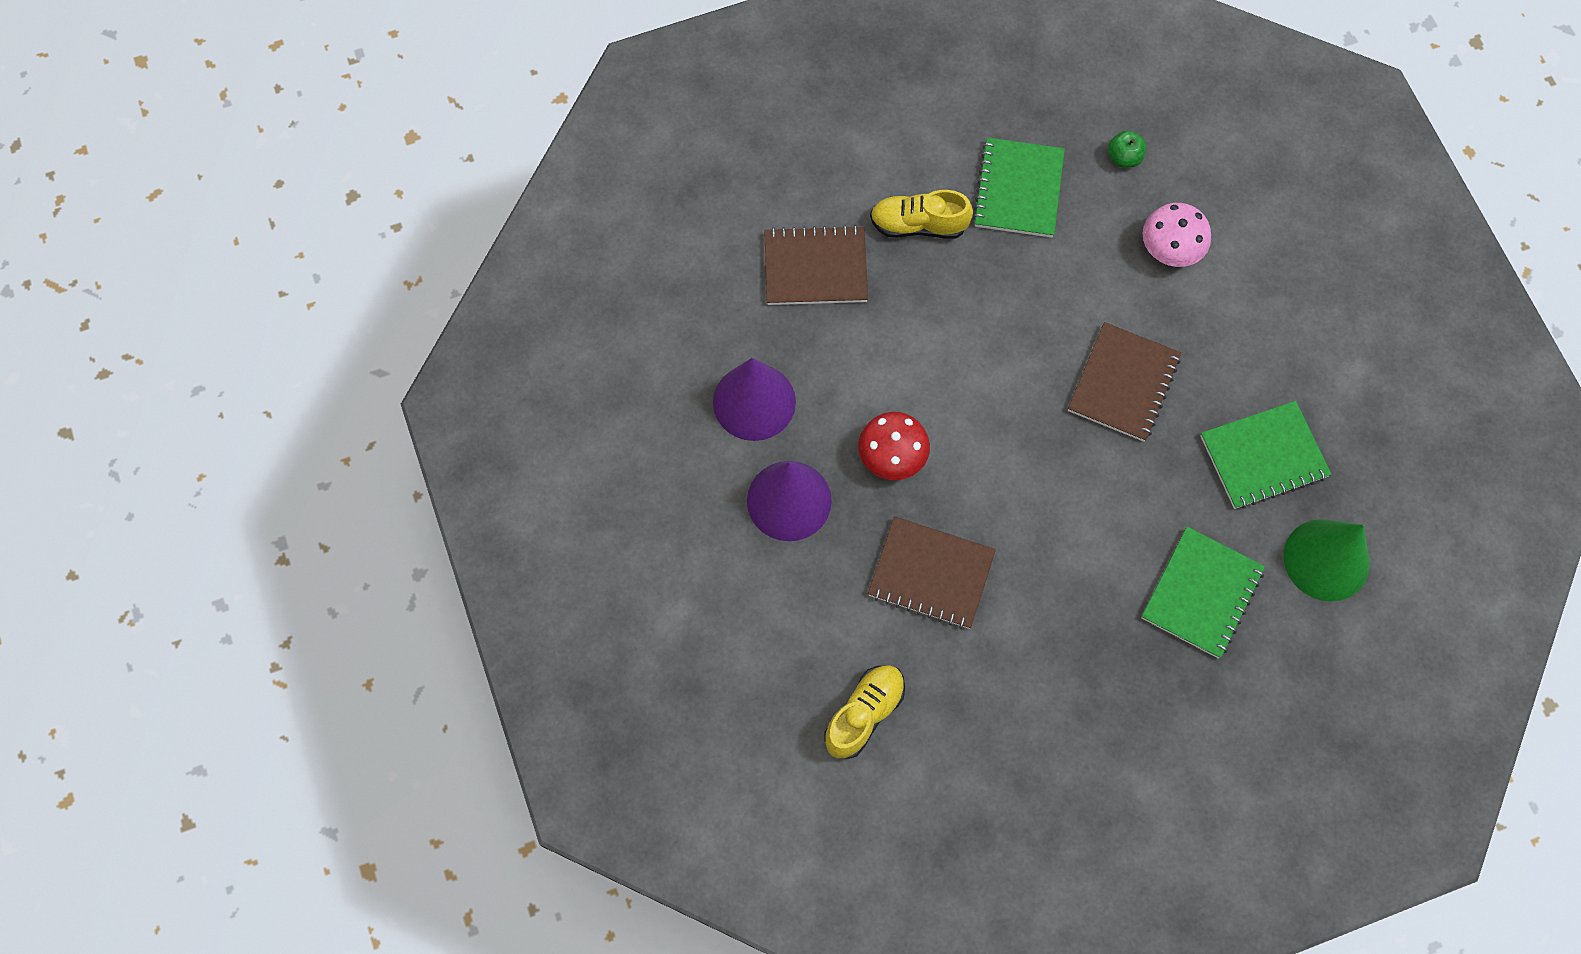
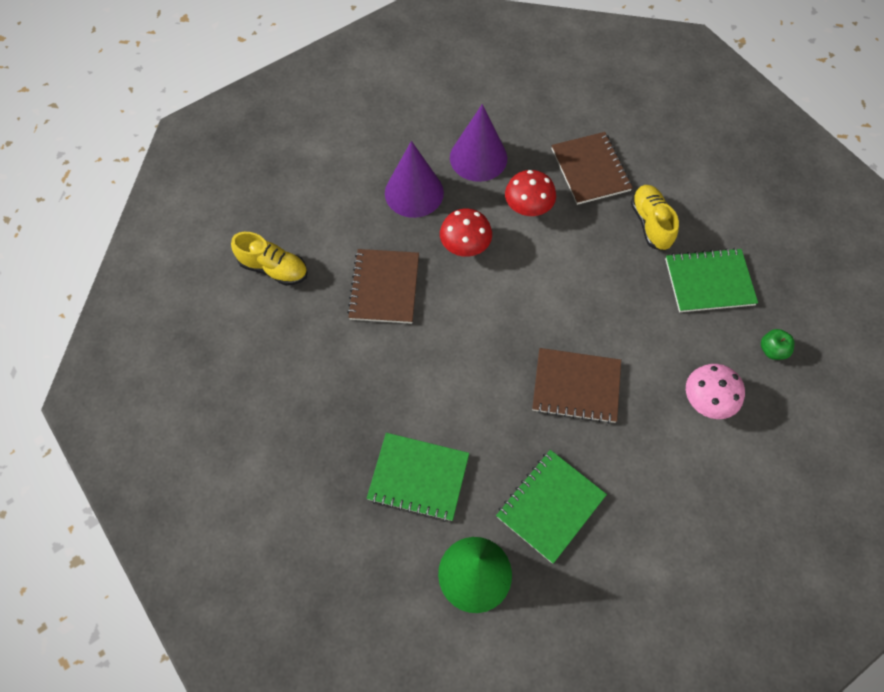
camera: 75 degrees right, 5 degrees down
(853, 362) = (528, 207): none -> red mushroom
(1263, 457) = (550, 506): green notebook -> green notebook turned 75 degrees clockwise

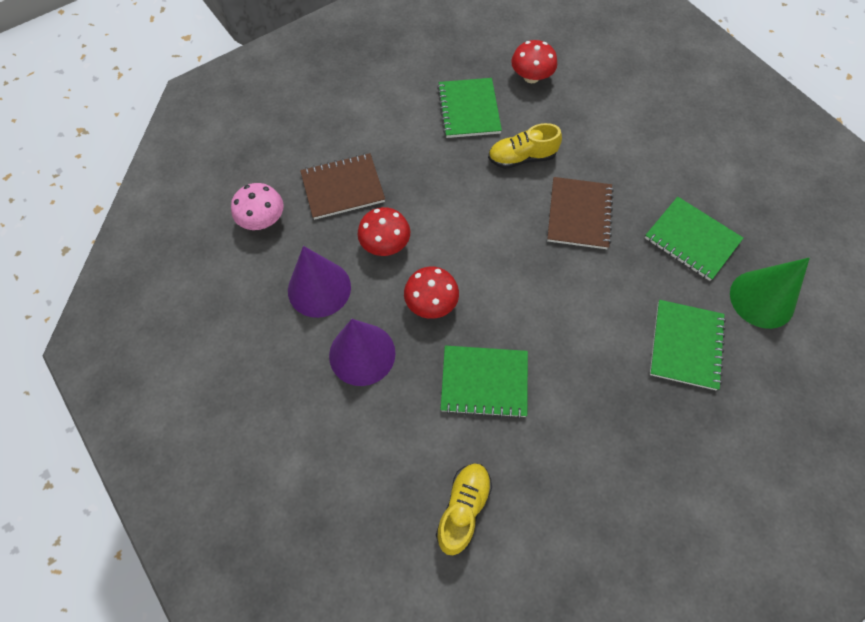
camera: 90 degrees left, 0 degrees up
(384, 287) = (484, 382): brown notebook -> green notebook
(650, 223) = (407, 145): yellow shoe -> yellow shoe (522, 158)
(707, 400) = (580, 123): pink mushroom -> pink mushroom (262, 219)
(772, 350) = (531, 77): green apple -> red mushroom

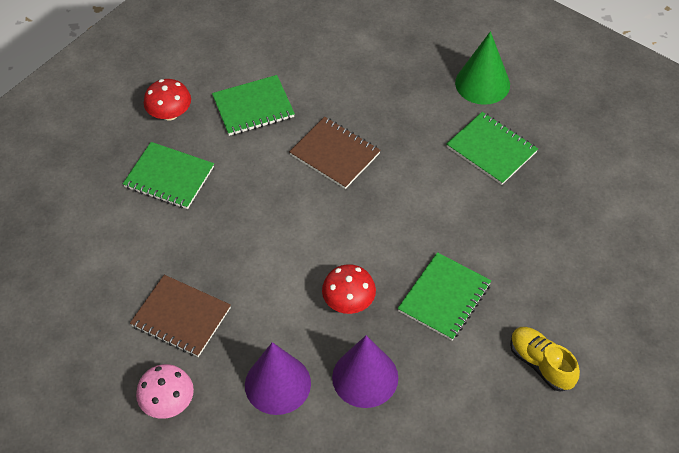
camera: 60 degrees left, 10 degrees down
(343, 188) = (181, 317): brown notebook -> brown notebook turned 75 degrees counterclockwise
(385, 244) = (266, 310): red mushroom -> none
(522, 158) = (250, 164): yellow shoe -> none
(691, 240) = (407, 96): green notebook -> green notebook (253, 107)

